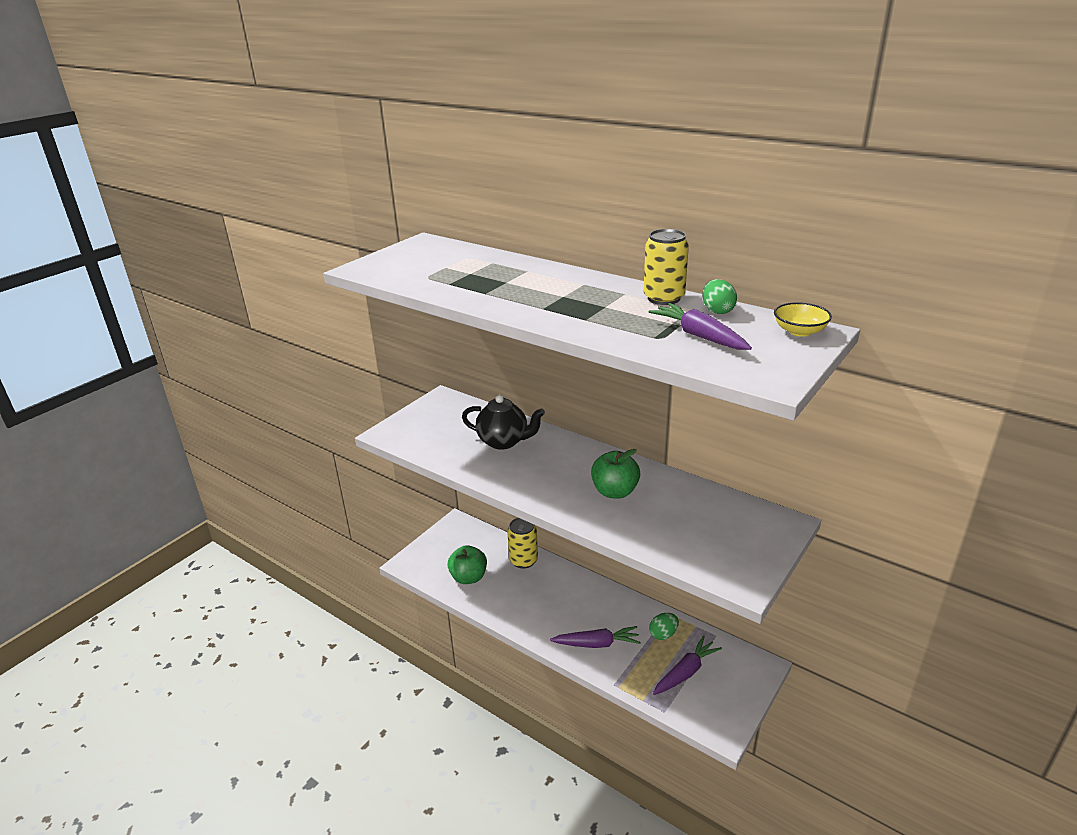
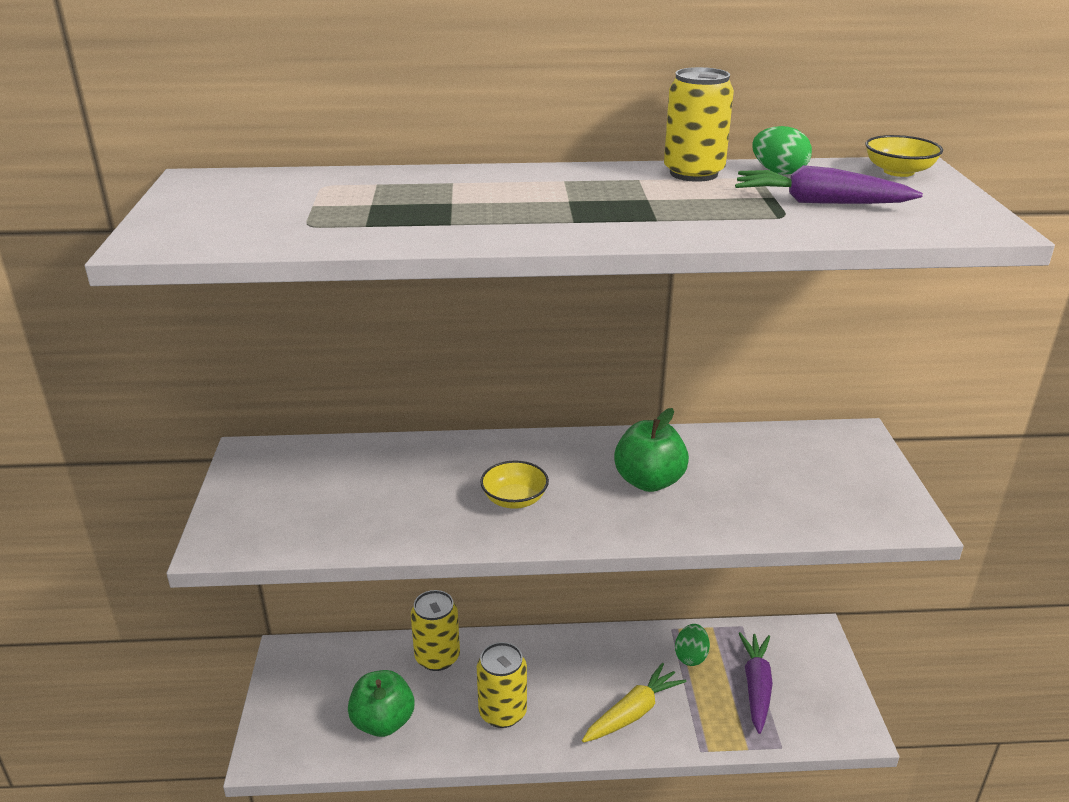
camera: 40 degrees left, 0 degrees up
(504, 441) = (425, 478): black teapot -> none
(529, 605) = (502, 712): none -> yellow can
(533, 470) = (514, 499): none -> yellow bowl
(597, 644) = (633, 712): purple carrot -> yellow carrot

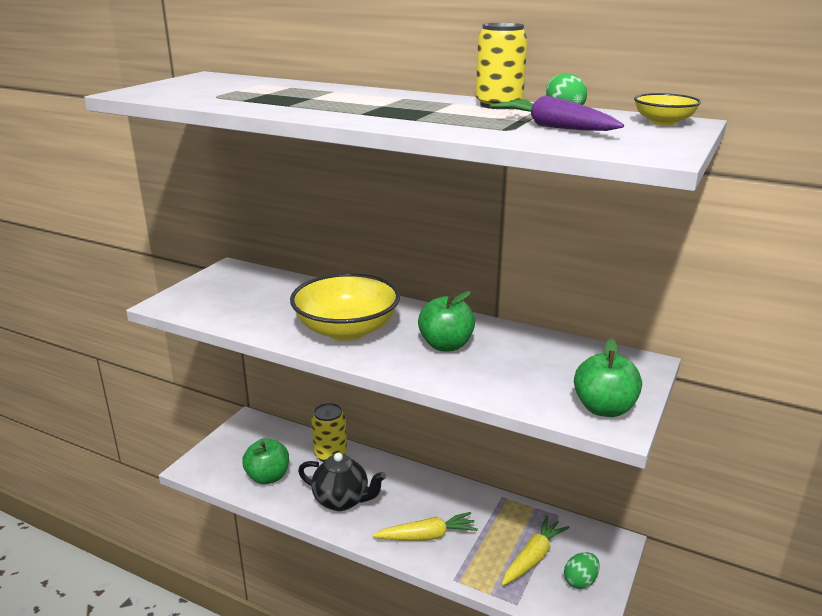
camera: 30 degrees right, 5 degrees down
(502, 712) = (342, 500): yellow can -> black teapot
(514, 499) = (346, 330): yellow bowl -> yellow bowl, size x2.17
(691, 656) = (500, 519): green egg -> green egg (580, 581)
(756, 686) = (533, 557): purple carrot -> yellow carrot
(878, 505) = (604, 408): none -> green apple

